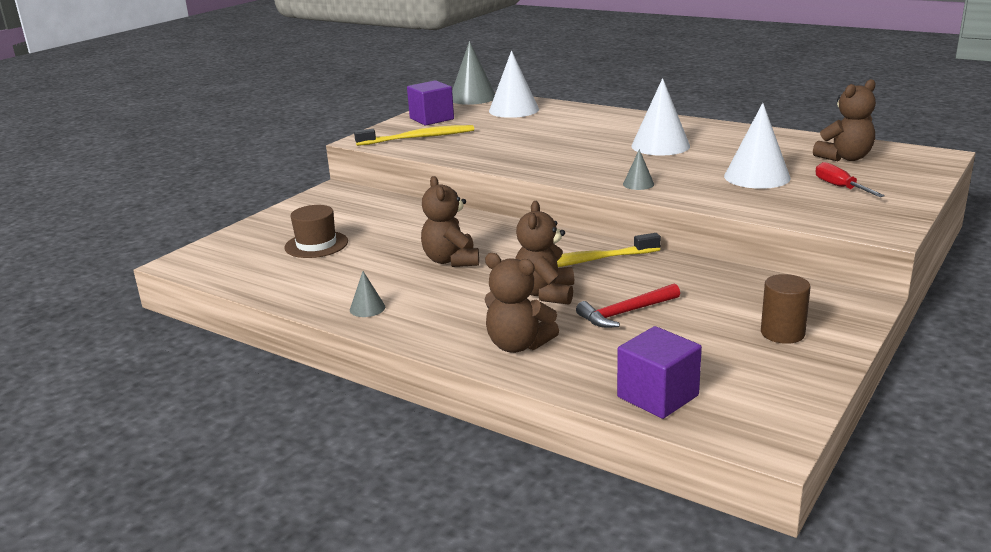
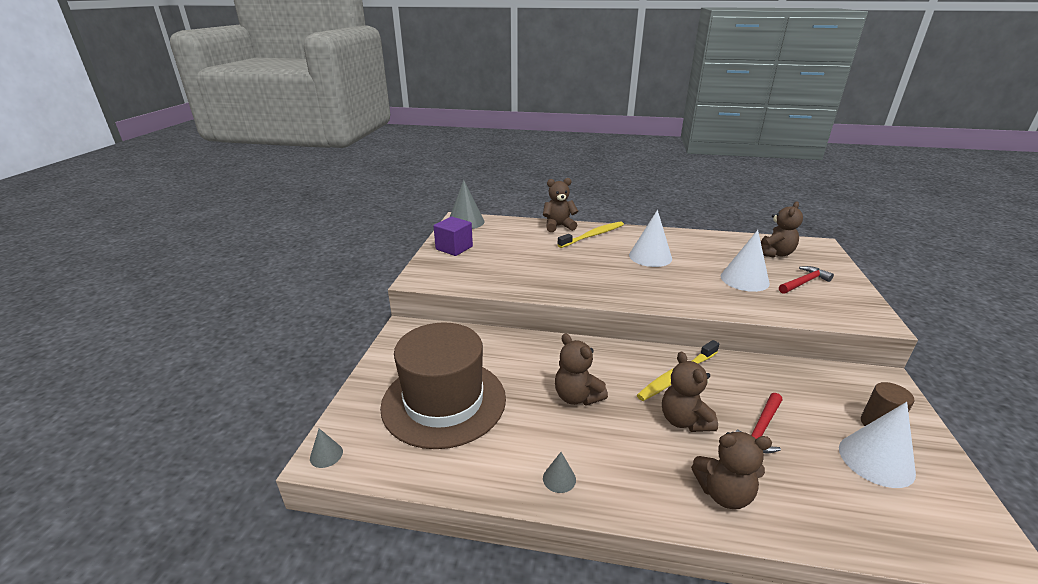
camera: 25 degrees left, 5 degrees up
(316, 244) = (444, 401): brown hat -> brown hat, size x2.15
(418, 138) = (462, 271): yellow toothbrush -> yellow toothbrush (593, 235)
(514, 110) = (510, 232): white cone -> white cone (876, 460)
(581, 109) = (558, 226): none -> brown teddy bear
(638, 184) = (678, 299): grey cone -> grey cone (326, 455)
(657, 396) = (881, 528): purple cube -> none
(840, 187) = (804, 282): red screwdriver -> red hammer

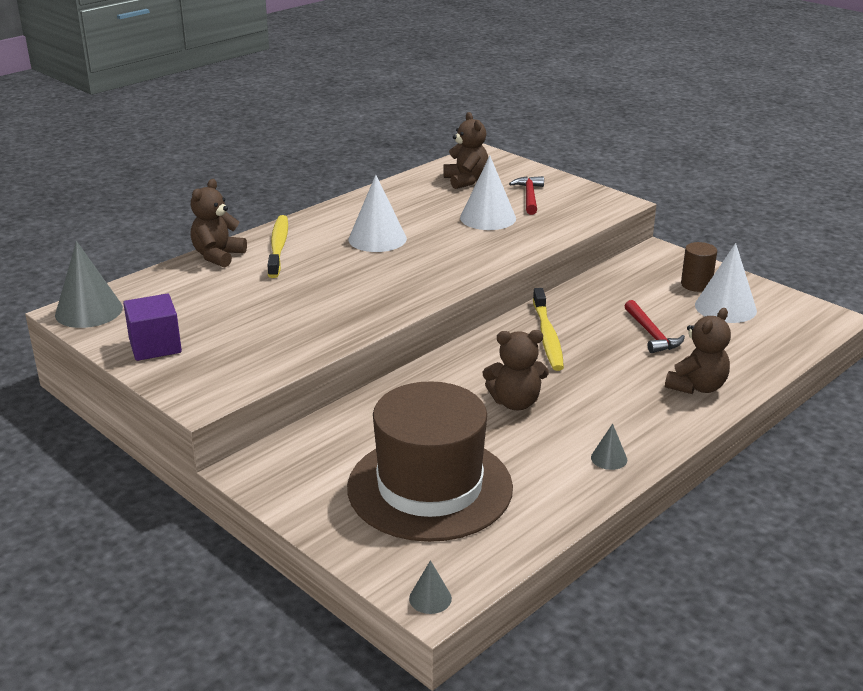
camera: 55 degrees left, 0 degrees up
(684, 421) = (606, 363): brown teddy bear -> none

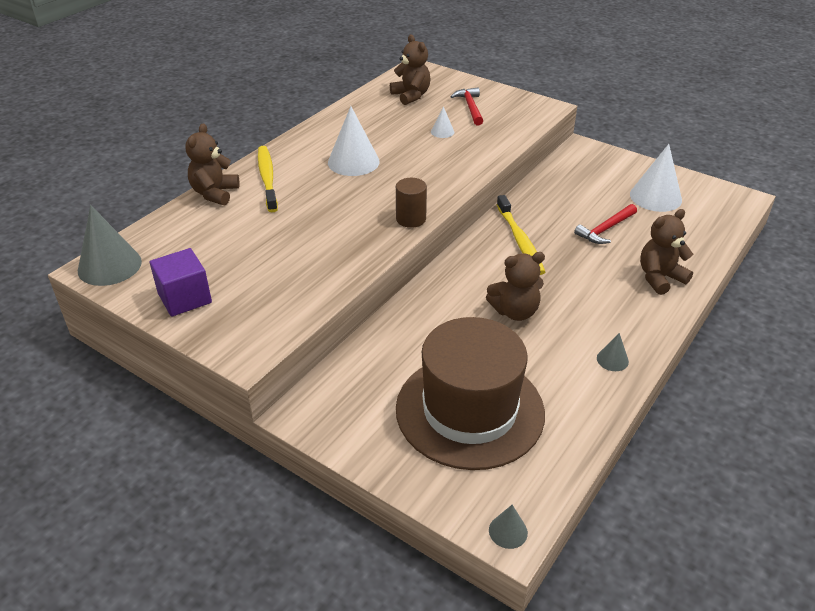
camera: 10 degrees left, 10 degrees up
(488, 218) = (442, 132): white cone -> white cone, size x0.48
(651, 334) = (605, 229): red hammer -> red hammer turned 75 degrees clockwise
(696, 285) = (624, 177): brown cylinder -> brown cylinder (411, 219)
(697, 387) = (660, 278): brown teddy bear -> brown teddy bear turned 150 degrees counterclockwise

